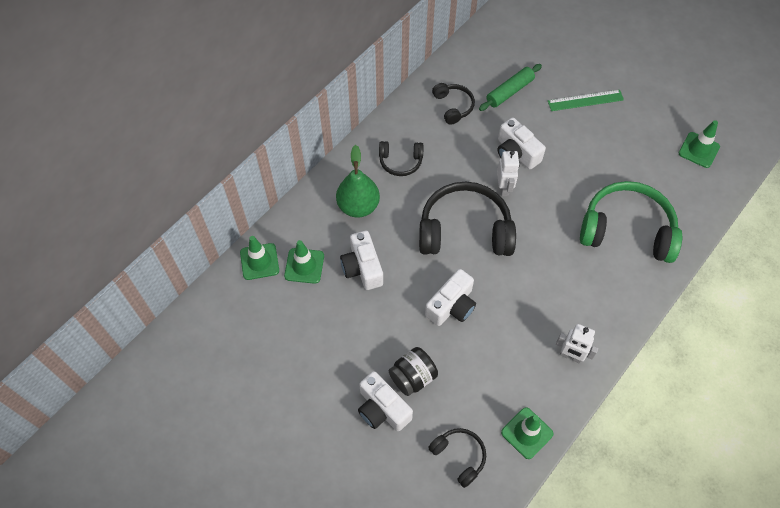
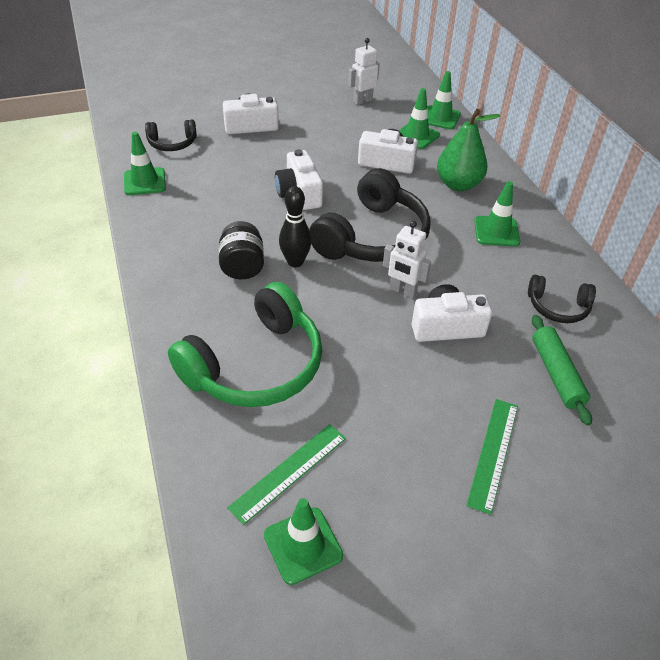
camera: 120 degrees right, 15 degrees down
(400, 162) = (496, 231): black headphones -> green traffic cone
(412, 377) = (258, 148): black jar -> black jar (242, 266)
(528, 262) = (295, 262): none -> black bowling pin
(570, 356) = (173, 239): white robot -> white robot (362, 101)
(672, 175) = (289, 472): none -> green ruler

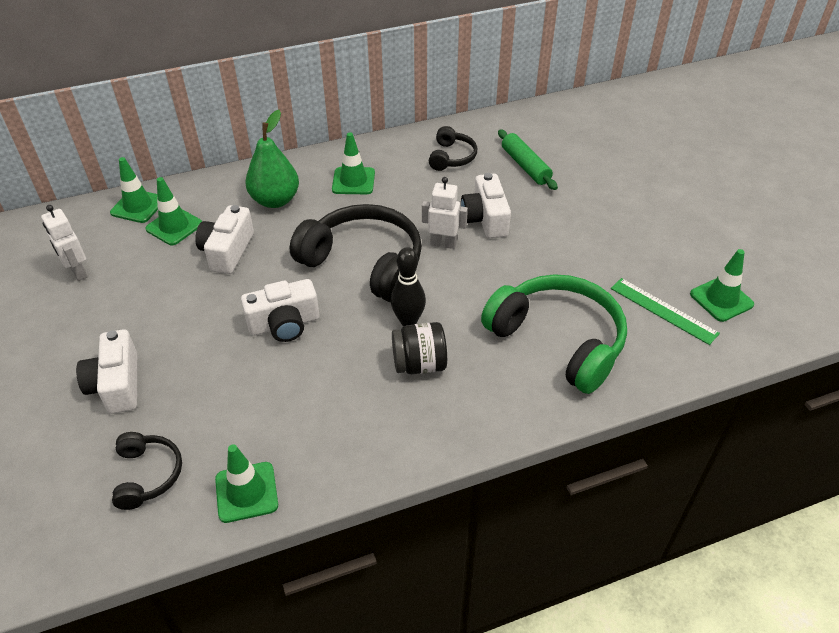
camera: 90 degrees left, 0 degrees up
(402, 291) = (443, 243): white robot -> white robot turned 105 degrees counterclockwise
(493, 453) = (609, 203): green ruler -> none
(556, 374) = (525, 166): green rolling pin -> green rolling pin turned 75 degrees clockwise

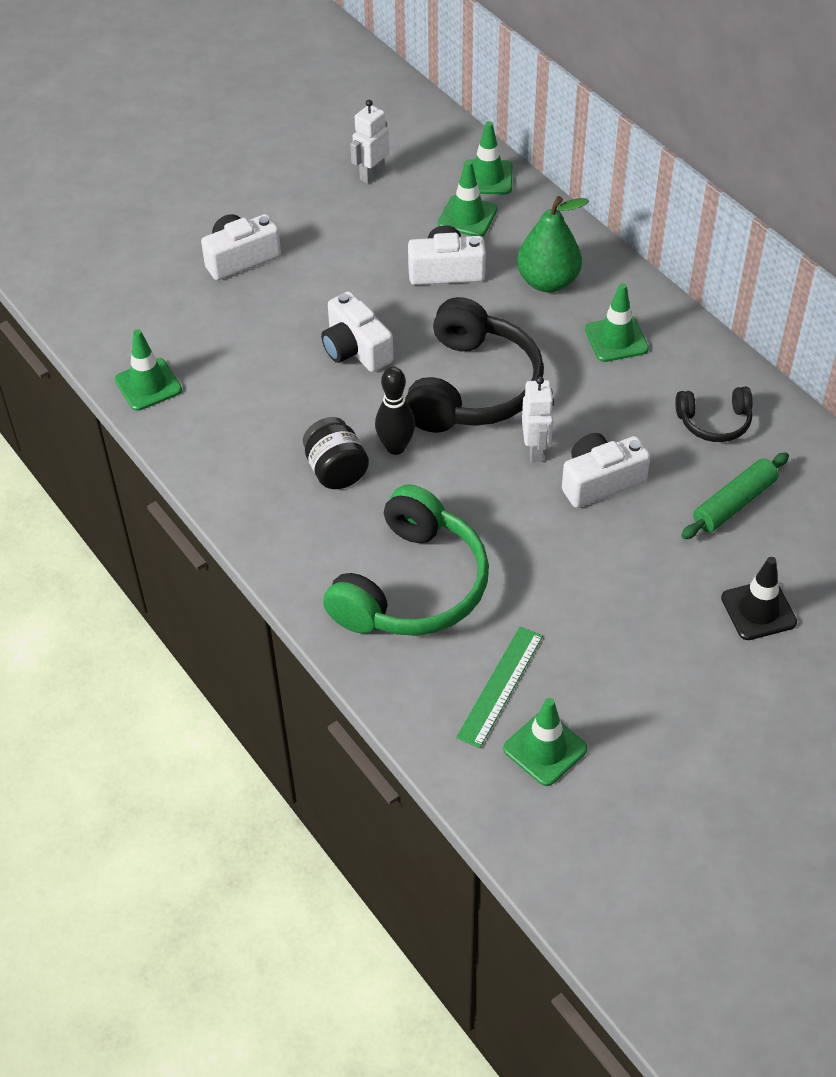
camera: 75 degrees right, 5 degrees up
(147, 475) = (149, 315): black headphones -> none
(616, 177) = (758, 610): none -> black traffic cone

